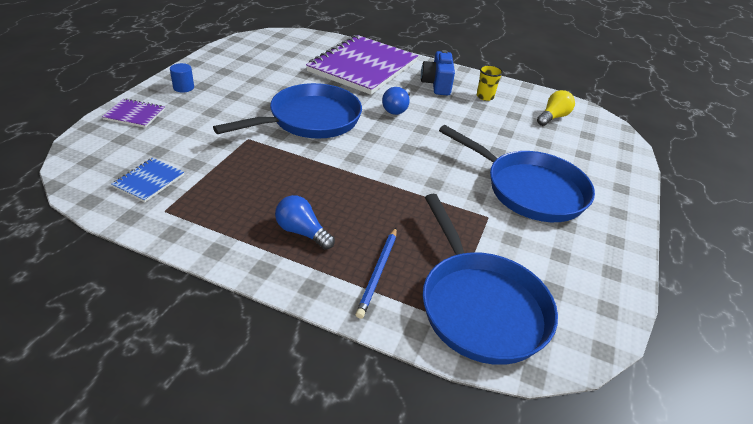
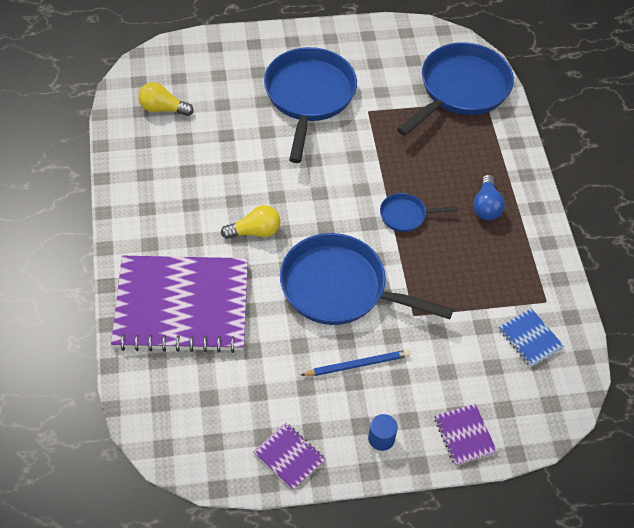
camera: 120 degrees left, 15 degrees up
(149, 181) = (530, 338): blue notebook -> blue notebook turned 60 degrees clockwise
(220, 59) = (289, 457): none -> purple notebook
(342, 179) = (406, 215): none -> blue pan
(378, 273) = (482, 147): blue pencil -> blue pencil (357, 364)
(396, 108) = (255, 231): blue light bulb -> yellow light bulb
(437, 85) = (169, 220): blue camera -> none
(485, 97) = (163, 171): yellow cup -> none

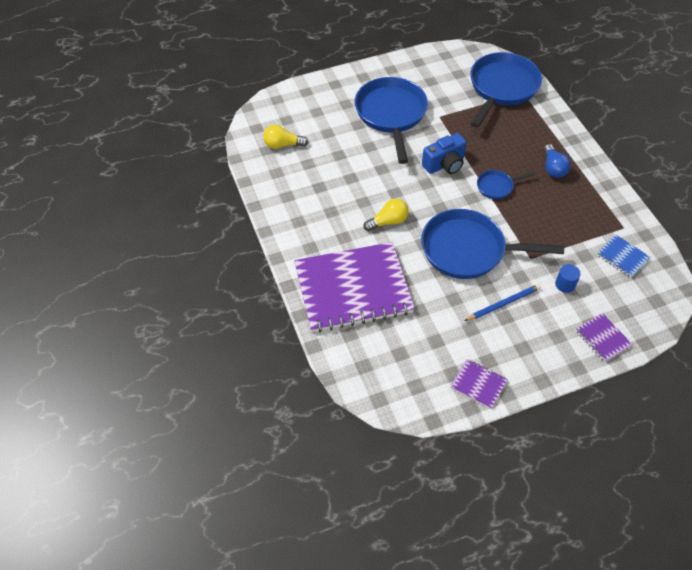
camera: 10 degrees left, 0 degrees up
(351, 174) = (444, 164): none -> blue camera
(381, 438) = (542, 354): blue cylinder -> blue cylinder (565, 284)

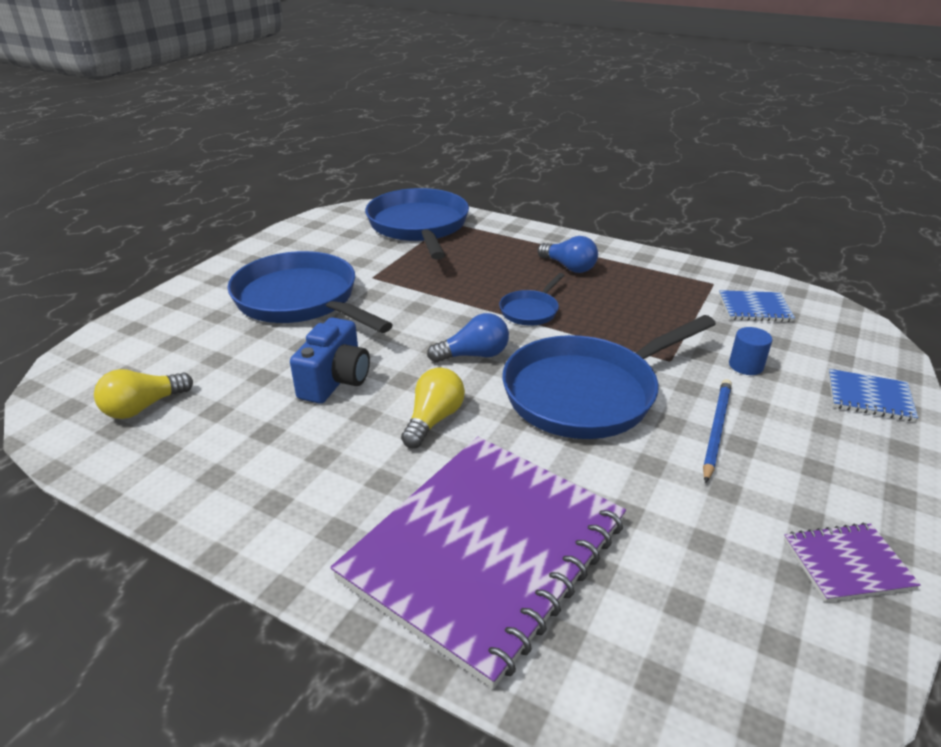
camera: 40 degrees left, 20 degrees down
(439, 197) = (473, 355): none -> blue light bulb
(444, 164) = (437, 319): blue camera -> blue camera (335, 381)
(603, 338) = (869, 397): purple notebook -> blue notebook

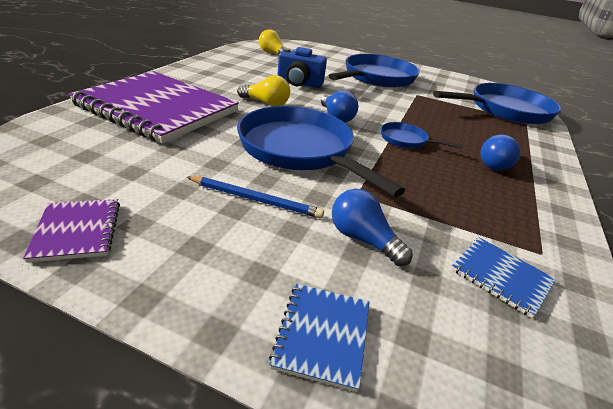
camera: 80 degrees right, 0 degrees up
(746, 366) = (363, 239): blue cylinder -> blue light bulb
(754, 308) = (501, 277): blue notebook -> blue notebook turned 45 degrees counterclockwise

